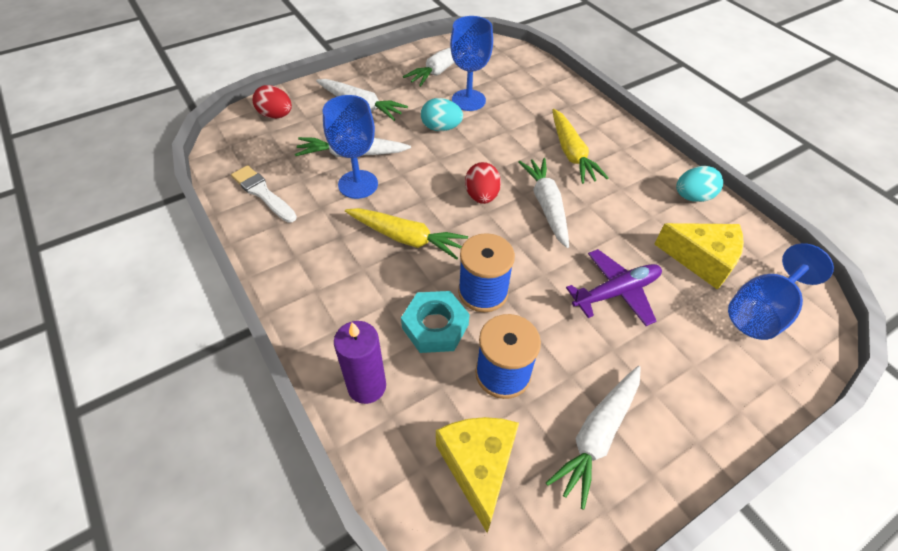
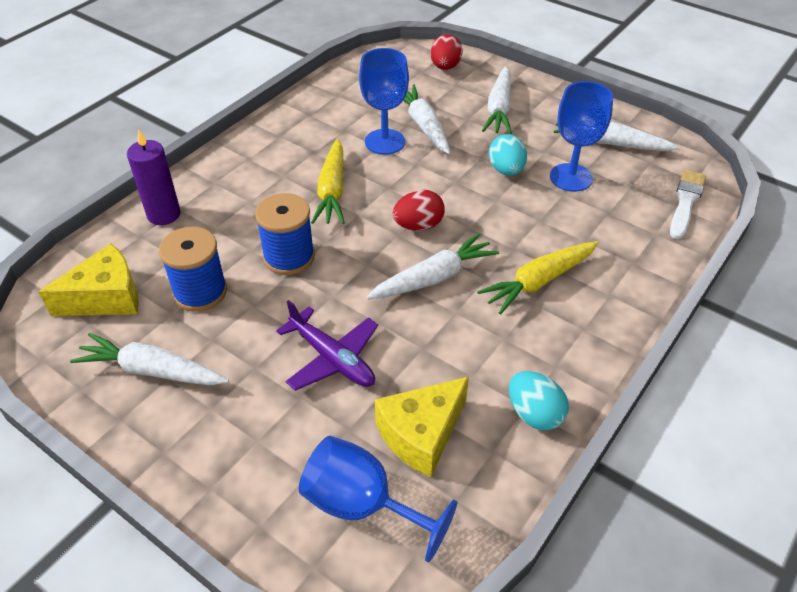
camera: 70 degrees right, 5 degrees down
(262, 193) = (341, 95): white brush -> white brush (685, 202)
(435, 326) = (237, 236): turquoise nut -> none
(701, 260) = (421, 434): yellow cheese -> yellow cheese turned 45 degrees clockwise

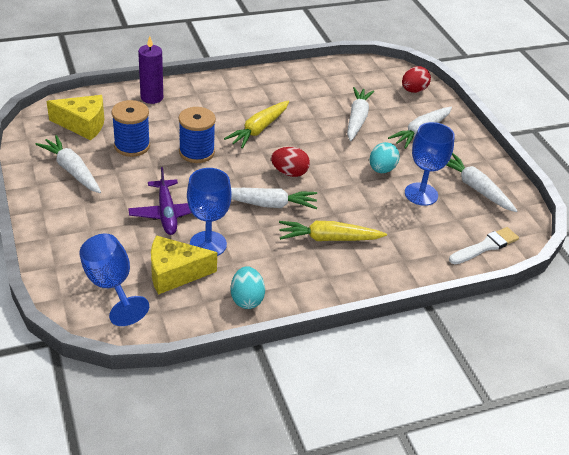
camera: 30 degrees right, 5 degrees down
(385, 142) = (321, 117): blue goblet -> blue goblet (208, 244)

